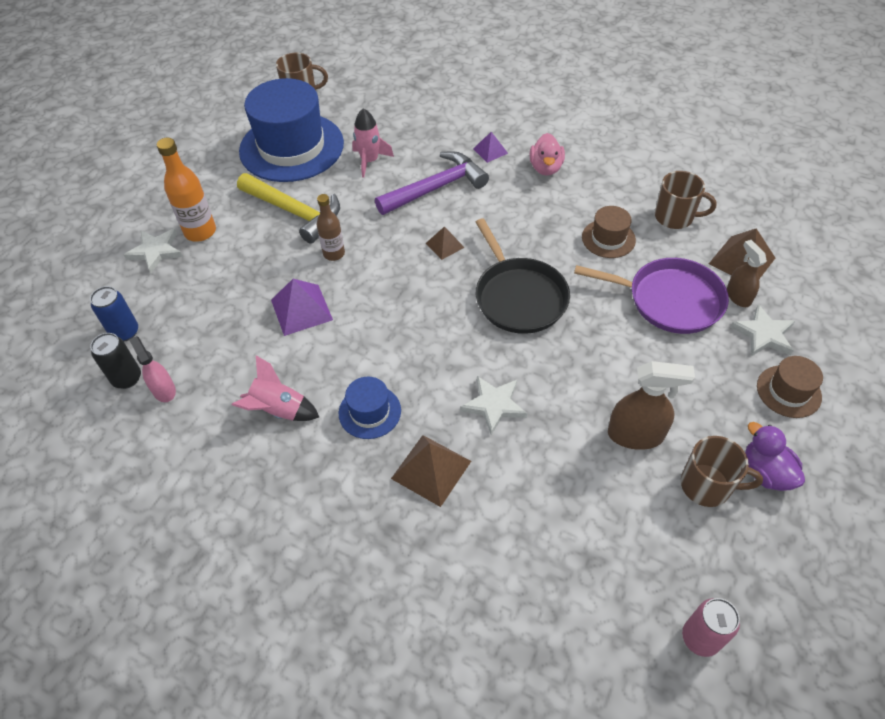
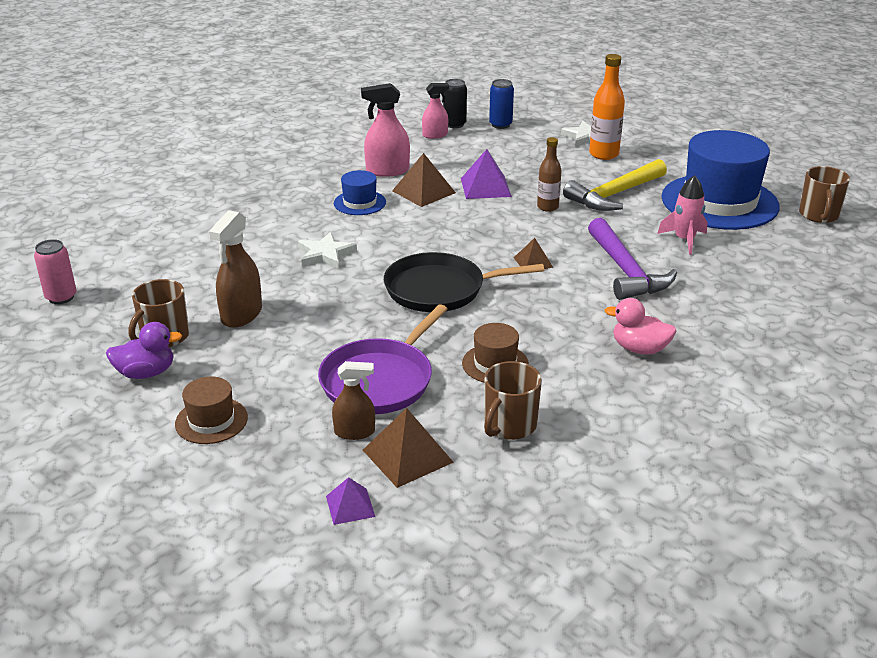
camera: 105 degrees right, 20 degrees down
(279, 410) = (387, 171): pink rocket -> pink spray bottle
(431, 469) = (288, 219): brown pyramid -> brown pyramid (423, 191)
(490, 151) = (684, 316): purple pyramid -> purple pyramid (350, 506)
(763, 334) = (291, 431): white star -> none

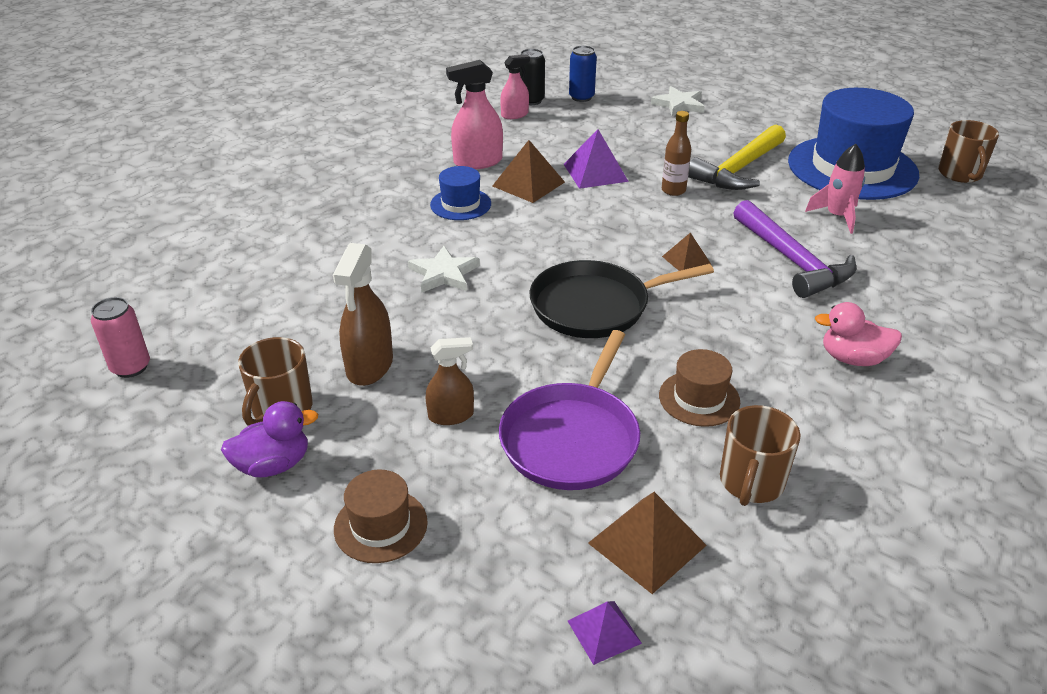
camera: 10 degrees left, 5 degrees up
(355, 432) = (568, 517): brown spray bottle -> brown spray bottle (451, 415)
(604, 154) = (706, 123): orange bottle -> none

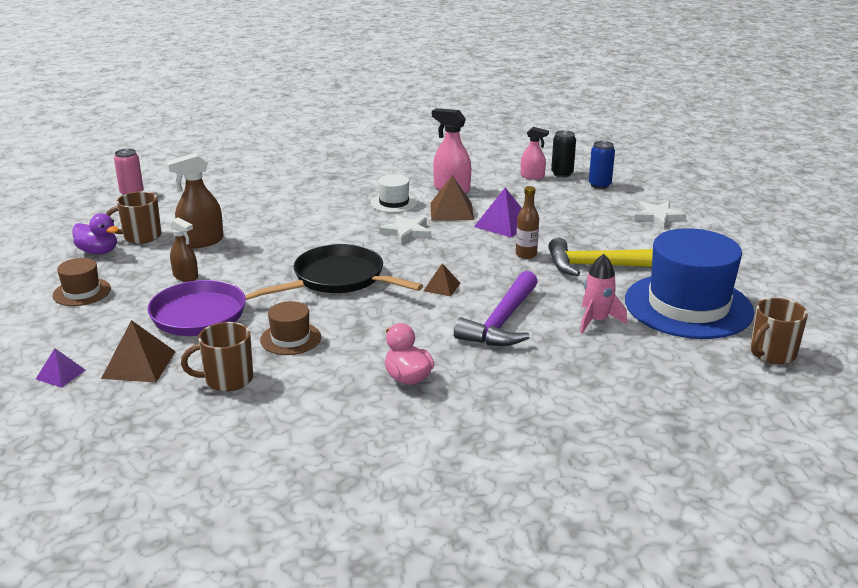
camera: 50 degrees right, 10 degrees down
(444, 273) = (313, 226): white star -> white star (406, 232)
(460, 204) = (394, 203): blue hat -> white hat

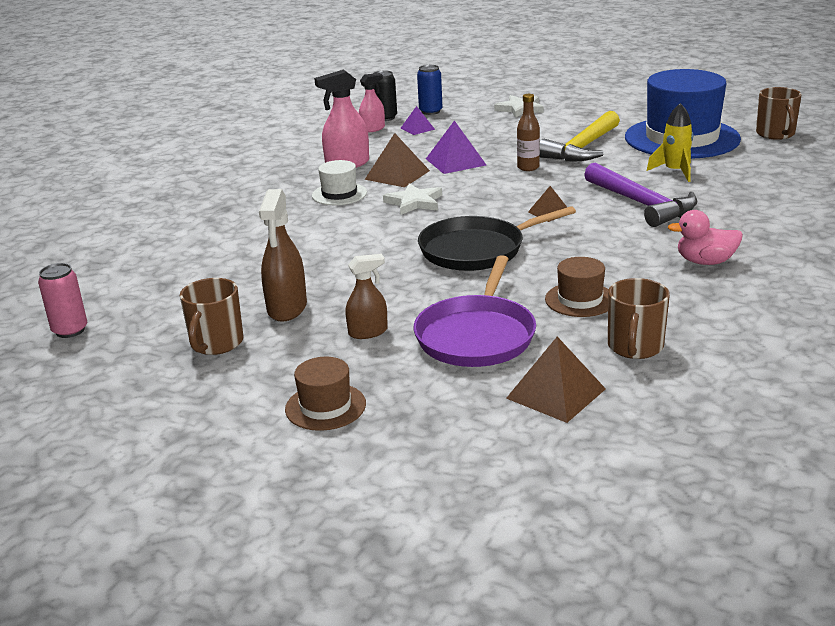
camera: 55 degrees left, 0 degrees up
(60, 374) = (532, 449): purple pyramid -> purple pyramid (417, 128)
(98, 252) = (220, 379): purple duck -> none
(596, 321) = (675, 171): pink rocket -> yellow rocket

